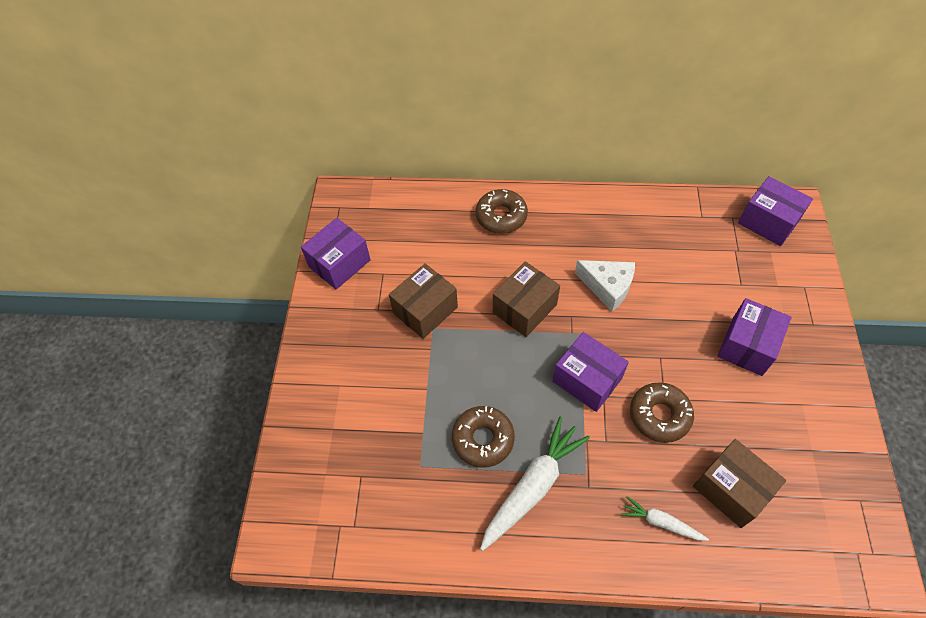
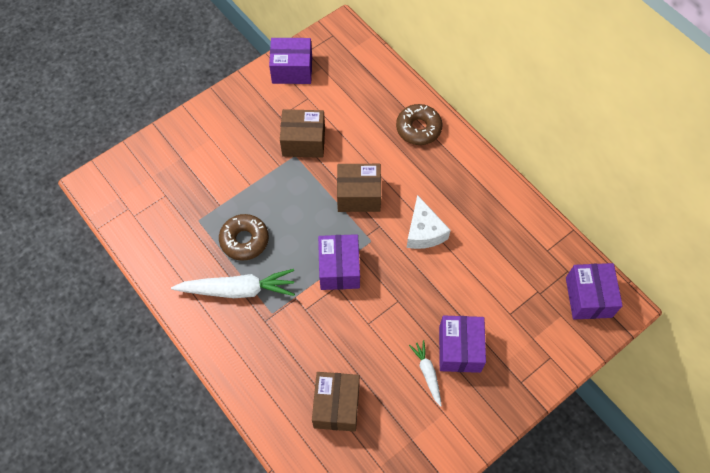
camera: 45 degrees right, 5 degrees up
(659, 415) = (352, 329): brown donut -> none
(661, 522) = (277, 378): white carrot -> white carrot (427, 373)
(747, 346) = (459, 349): purple box -> purple box turned 75 degrees counterclockwise

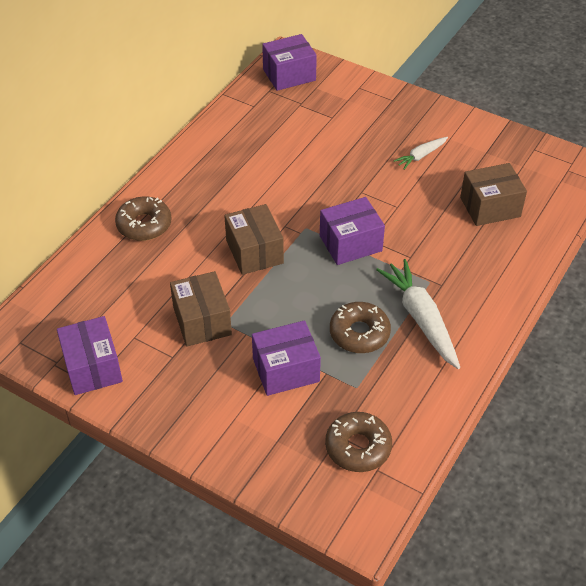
camera: 110 degrees left, 15 degrees down
(150, 203) = (358, 447): none -> brown donut
(424, 231) = (275, 191): white cheese -> none
(459, 349) = (385, 141): purple box -> purple box (286, 370)

